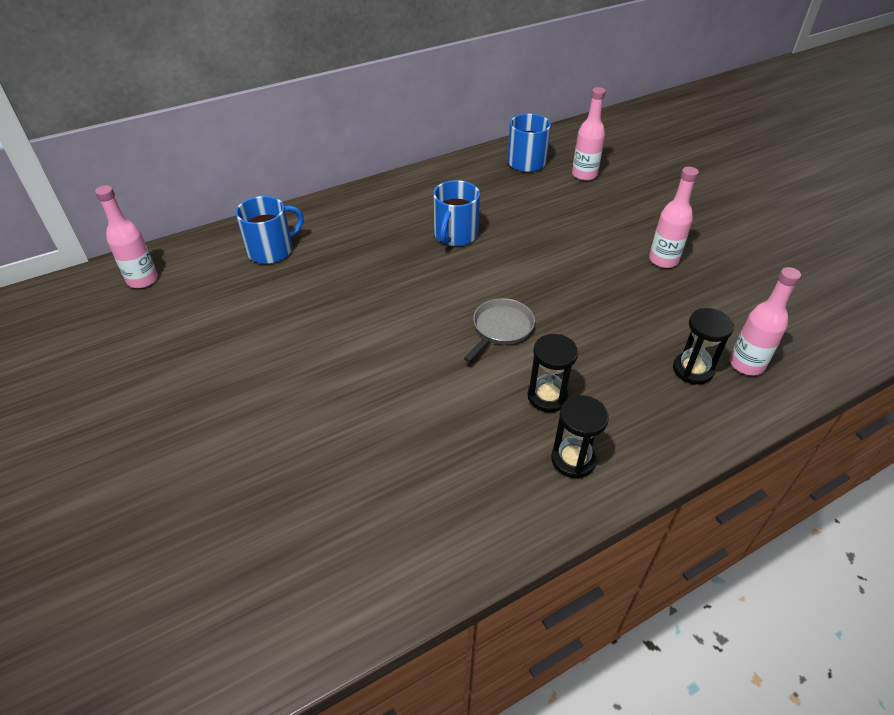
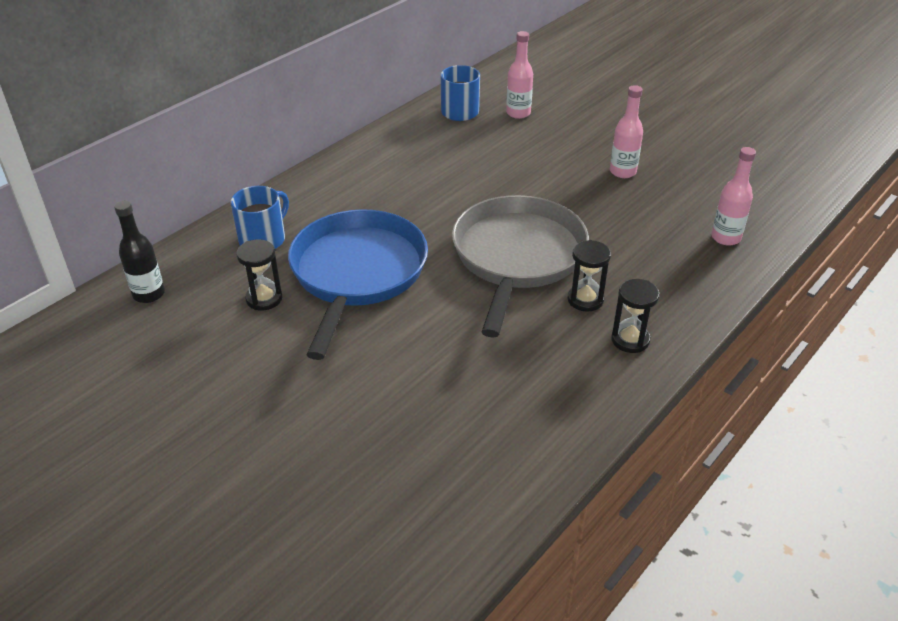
camera: 20 degrees left, 5 degrees down
(142, 280) = (149, 294): pink bottle -> black bottle
(334, 305) = (357, 273): none -> blue pan
(455, 235) = (431, 189): blue mug -> none
(501, 328) = (517, 256): grey pan -> grey pan, size x2.39
(692, 370) = (687, 252): black hourglass -> black hourglass (264, 299)

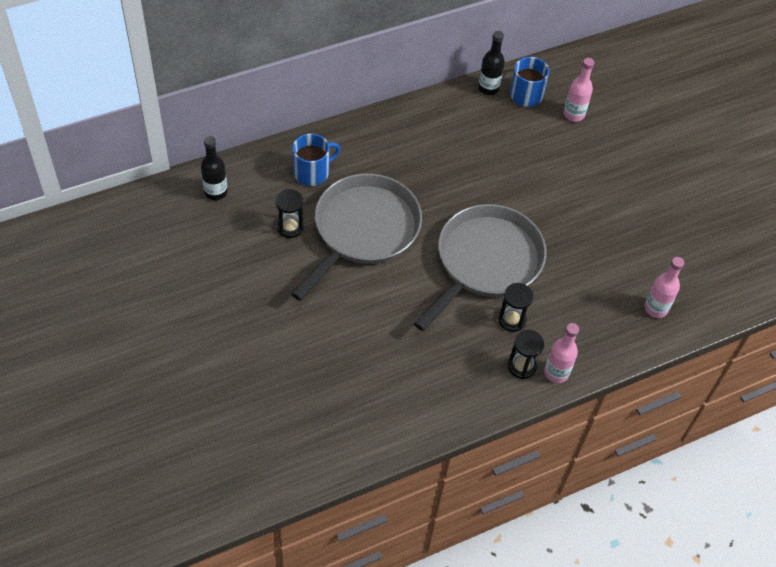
camera: 20 degrees right, 15 degrees up
(357, 273) = (363, 230): blue pan -> grey pan
(418, 117) = (488, 88): none -> black bottle
(622, 172) = (619, 211): pink bottle -> pink bottle (556, 372)

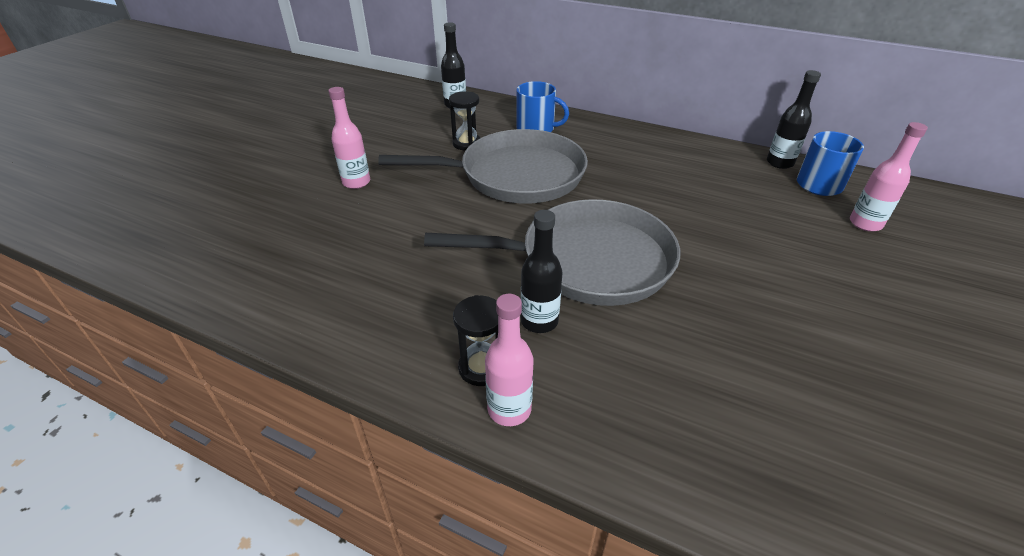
camera: 55 degrees right, 15 degrees down
(511, 320) = (539, 321): black hourglass -> black bottle
(656, 308) = (756, 465): pink bottle -> pink bottle (356, 182)

